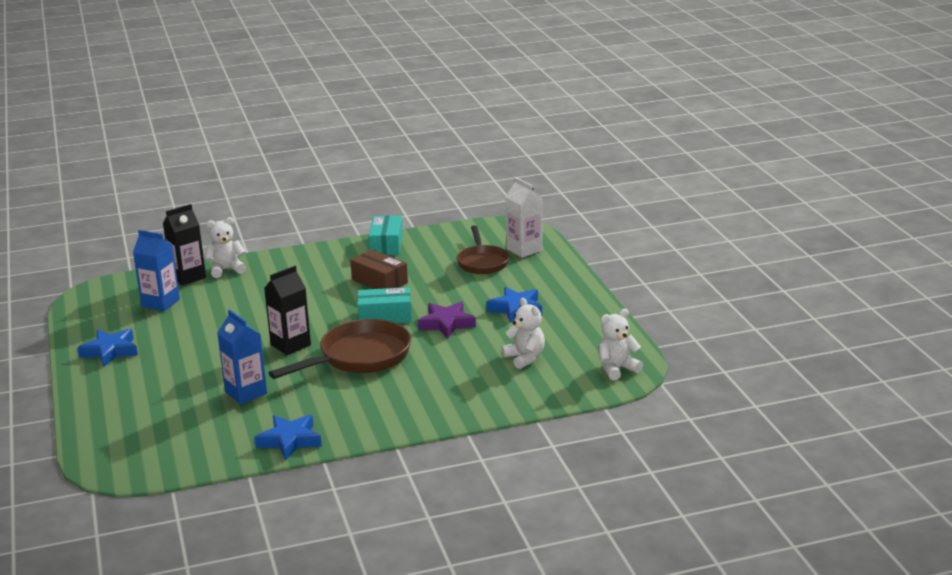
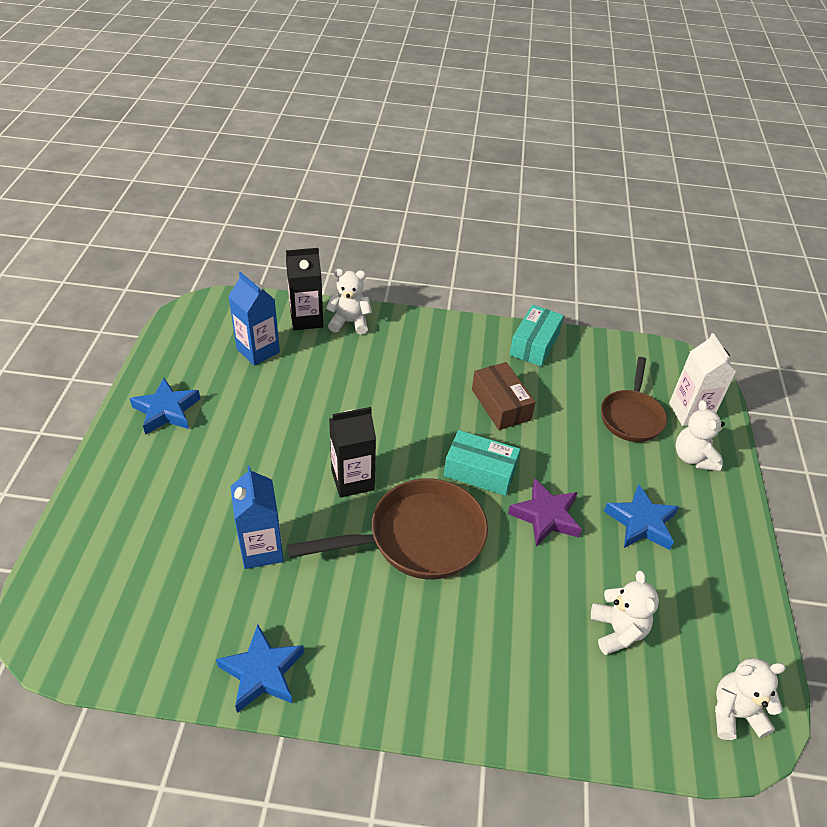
camera: 20 degrees right, 20 degrees up
(537, 270) = (693, 457): none -> white teddy bear

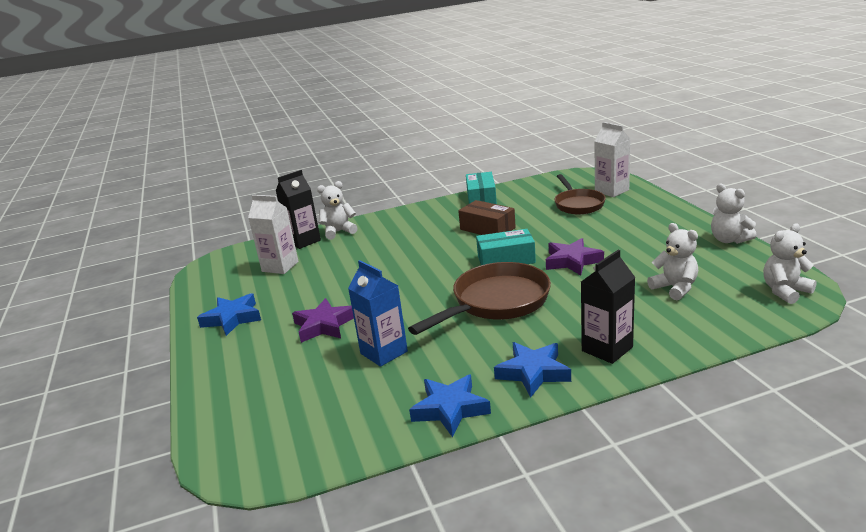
camera: 20 degrees left, 20 degrees down
(237, 473) = (324, 325): none -> purple star
(258, 351) = (280, 266): blue carton -> white carton
(352, 480) = (419, 296): black carton -> black carton (607, 349)
(641, 522) = (635, 241): blue star -> blue star (533, 373)
(693, 457) = (635, 206): white teddy bear -> white teddy bear (729, 240)

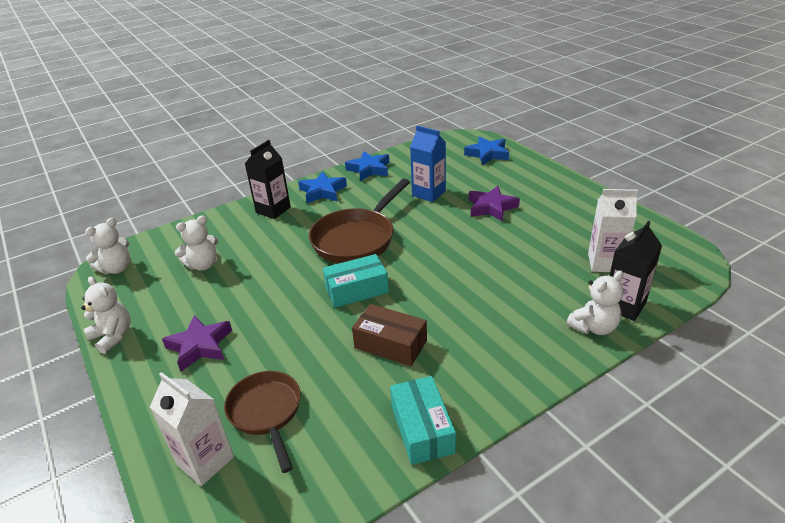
camera: 165 degrees right, 10 degrees up
(232, 318) = (578, 206): blue star -> blue star (487, 154)
(572, 261) = (288, 292): purple star -> purple star (200, 346)
(675, 288) = (203, 265): white teddy bear -> white teddy bear turned 75 degrees counterclockwise

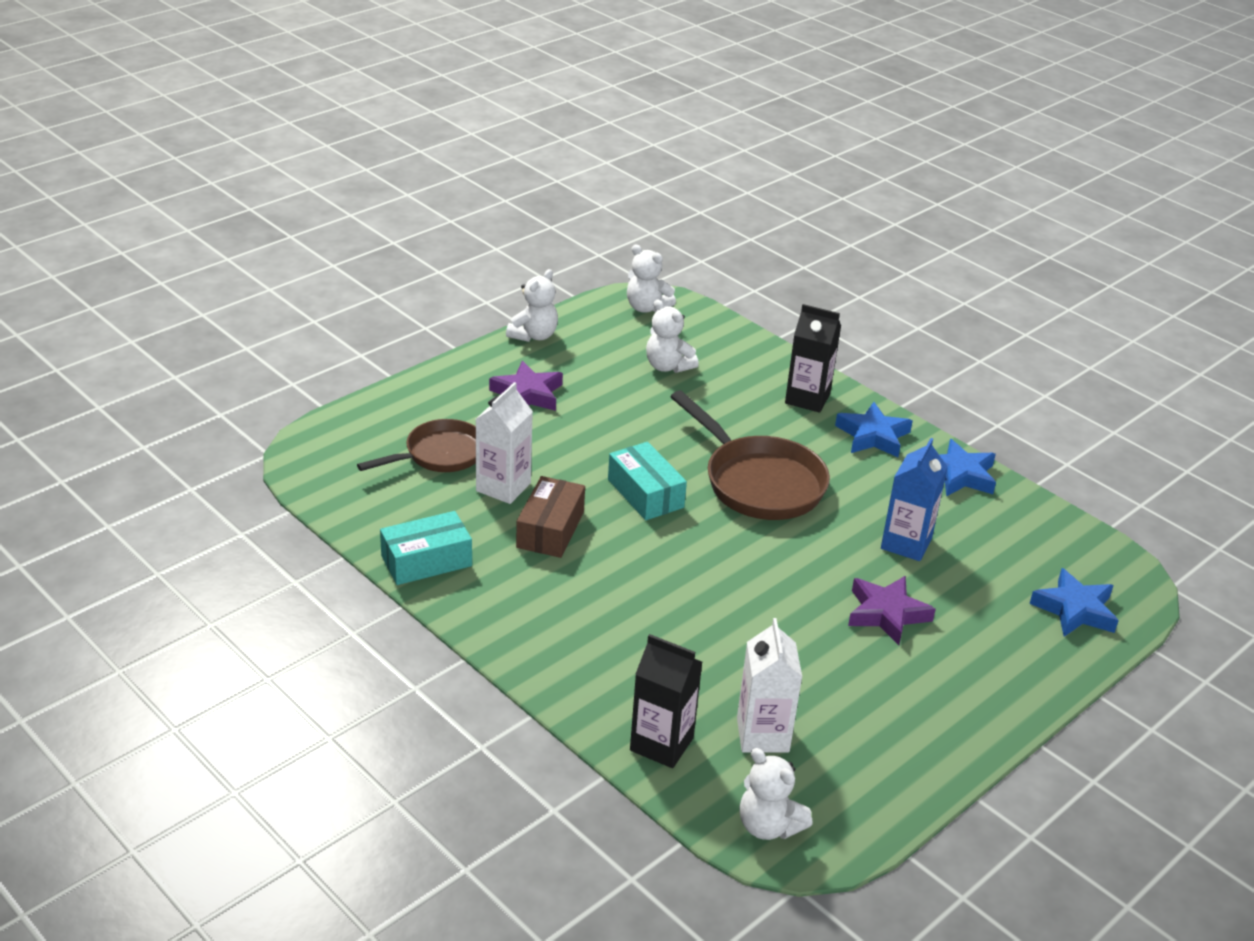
camera: 75 degrees right, 0 degrees up
(205, 461) = (380, 429): white carton -> white carton (503, 487)
(357, 239) = (758, 482): brown pan -> brown pan turned 150 degrees counterclockwise
(594, 327) = (610, 708): white teddy bear -> white teddy bear (768, 826)

